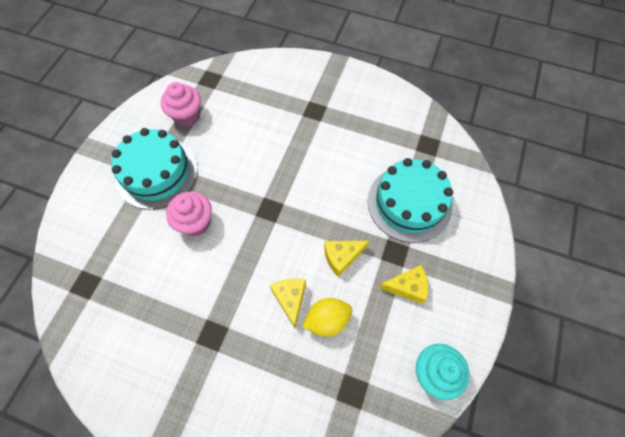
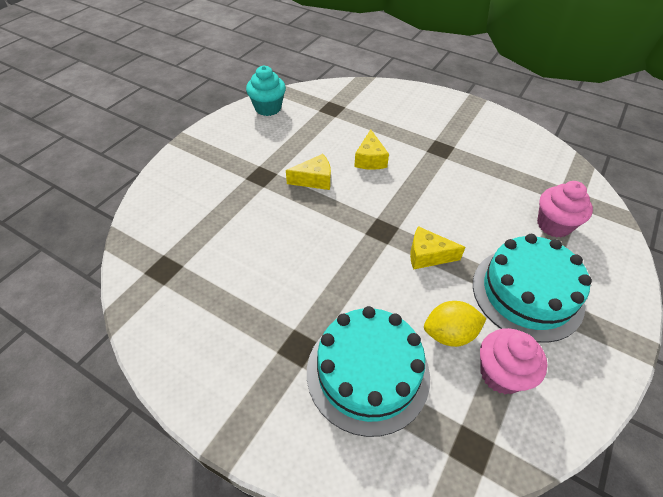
camera: 170 degrees left, 15 degrees down
(196, 222) = (466, 230): pink cupcake -> pink cupcake (553, 225)
(327, 320) = (340, 143): yellow lemon -> yellow lemon (449, 334)
(407, 287) = (262, 152): yellow cheese -> yellow cheese (427, 255)
(409, 203) = (224, 212): turquoise cake -> turquoise cake (368, 373)

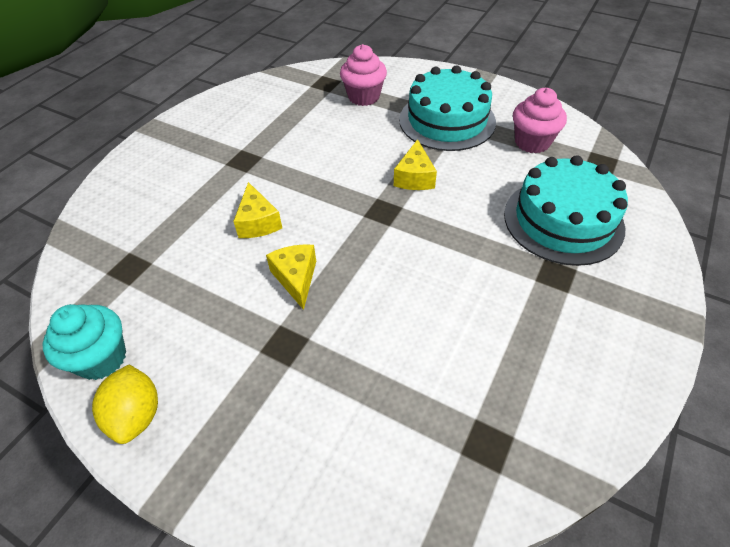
camera: 90 degrees left, 0 degrees up
(370, 159) = (258, 222): yellow cheese -> yellow cheese turned 75 degrees clockwise
(449, 334) = (504, 168): yellow lemon -> yellow lemon (137, 415)

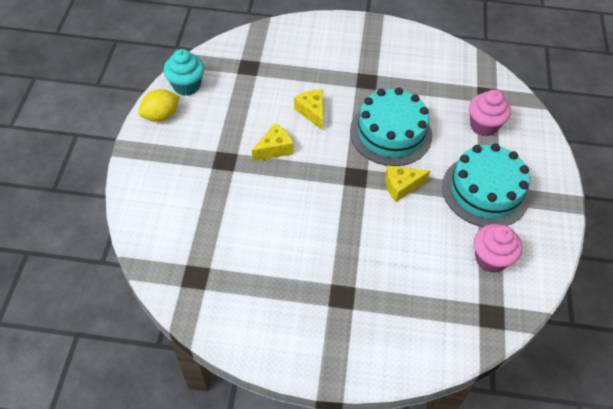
camera: 65 degrees right, 5 degrees up
(258, 222) = (312, 112): yellow cheese -> yellow cheese turned 105 degrees clockwise
(563, 220) = (401, 294): turquoise cake -> turquoise cake (390, 133)

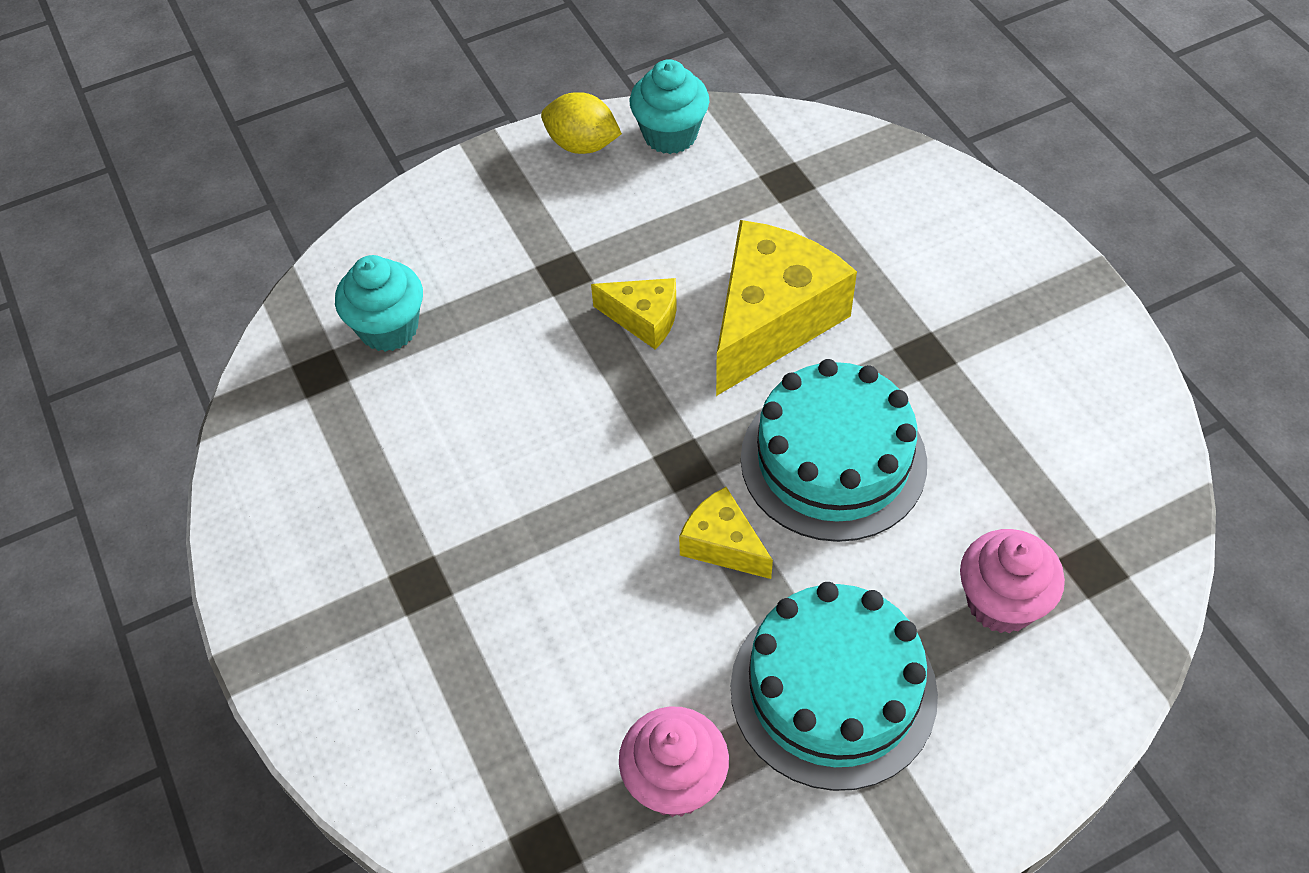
camera: 60 degrees right, 0 degrees up
(195, 237) = (388, 328): none -> turquoise cupcake
(312, 112) = (771, 320): yellow cheese -> yellow cheese, size x1.97

